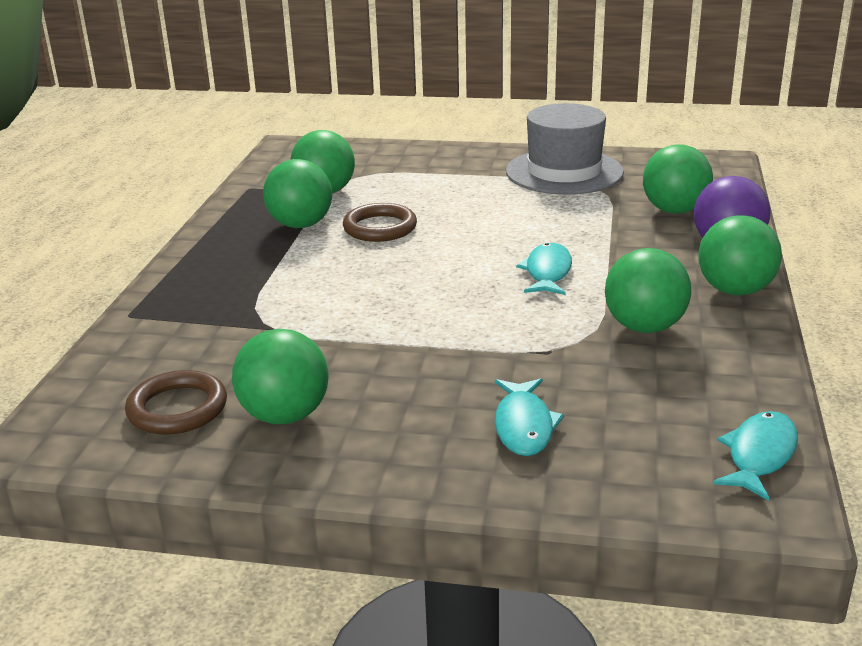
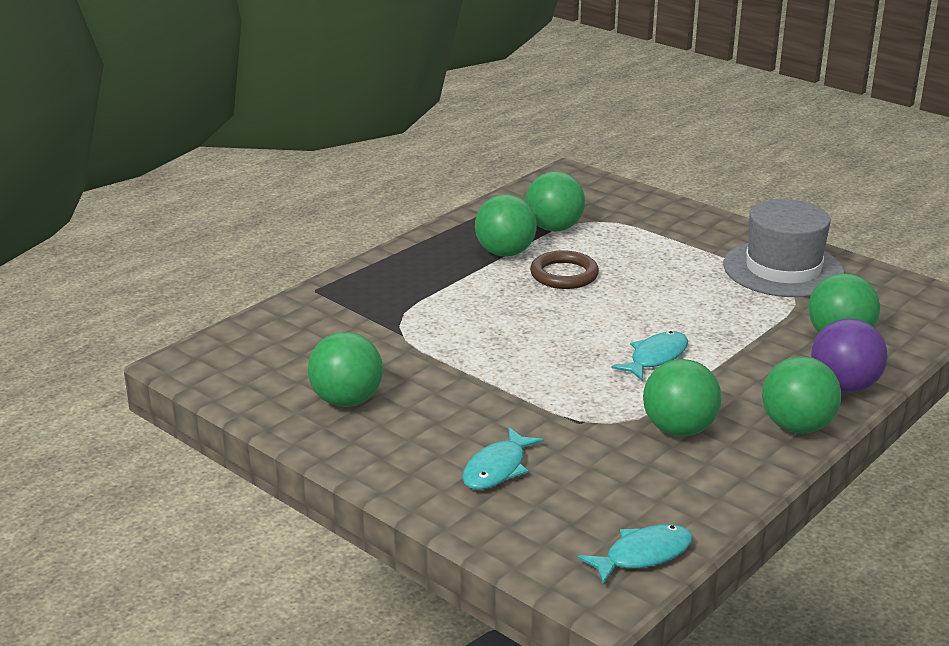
camera: 30 degrees right, 0 degrees up
(177, 408) = (285, 370): brown ring -> none

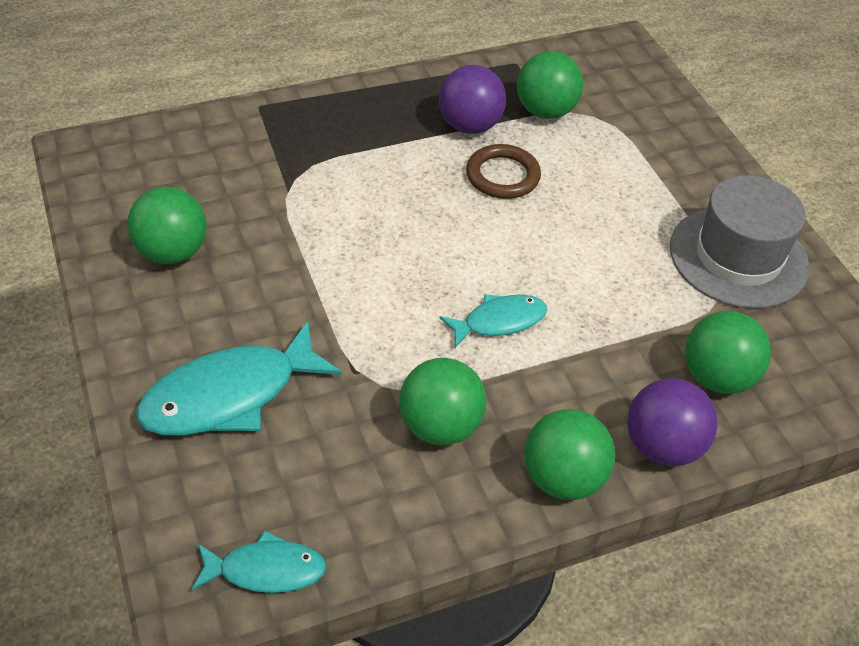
camera: 25 degrees right, 20 degrees up
(497, 468) = (229, 395): turquoise fish -> turquoise fish, size x1.74
(505, 253) = (470, 126): green ball -> purple ball

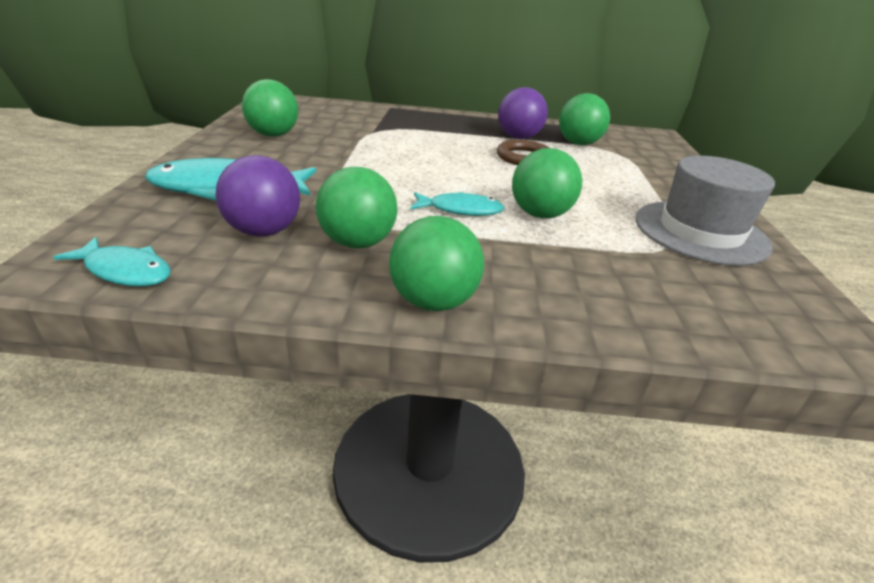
camera: 25 degrees right, 15 degrees down
(662, 446) = (550, 312): purple ball -> purple ball (263, 231)
(717, 377) = (638, 288): green ball -> green ball (540, 214)

